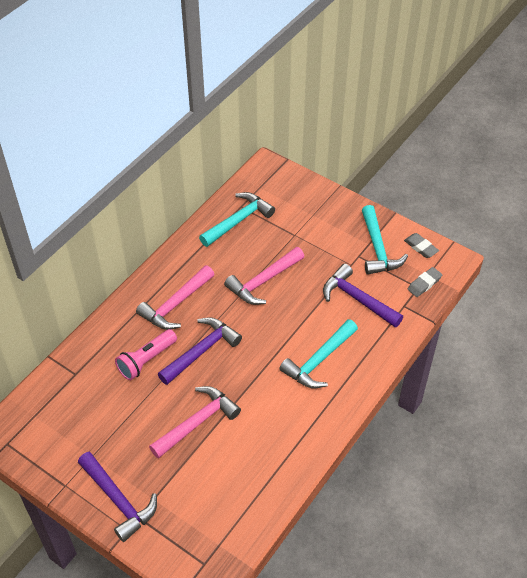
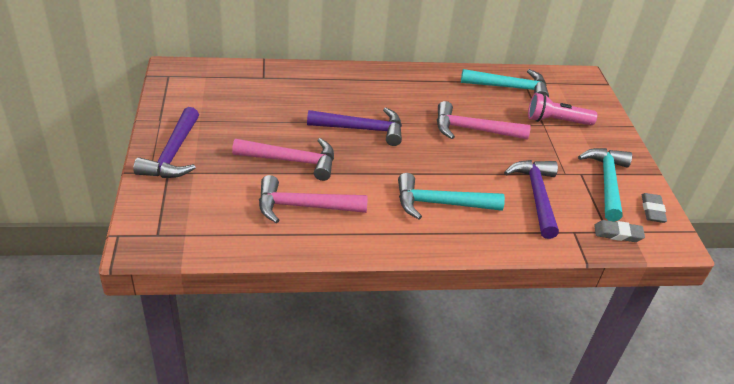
camera: 45 degrees right, 10 degrees down
(146, 360) = (317, 105): pink flashlight -> pink flashlight (556, 121)
(175, 304) = (387, 94): pink hammer -> pink hammer (303, 206)
(378, 249) = (607, 182): turquoise hammer -> turquoise hammer turned 150 degrees clockwise

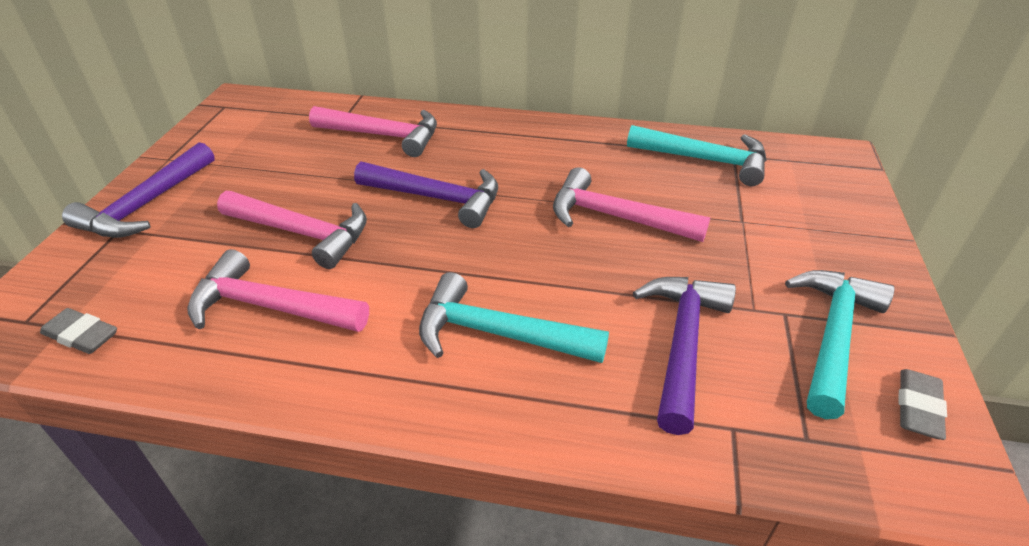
camera: 20 degrees right, 0 degrees up
(301, 89) = (384, 136): none -> pink hammer
(556, 121) = (768, 218): pink flashlight -> none
(618, 234) = (827, 448): grey eraser -> grey eraser (82, 335)

